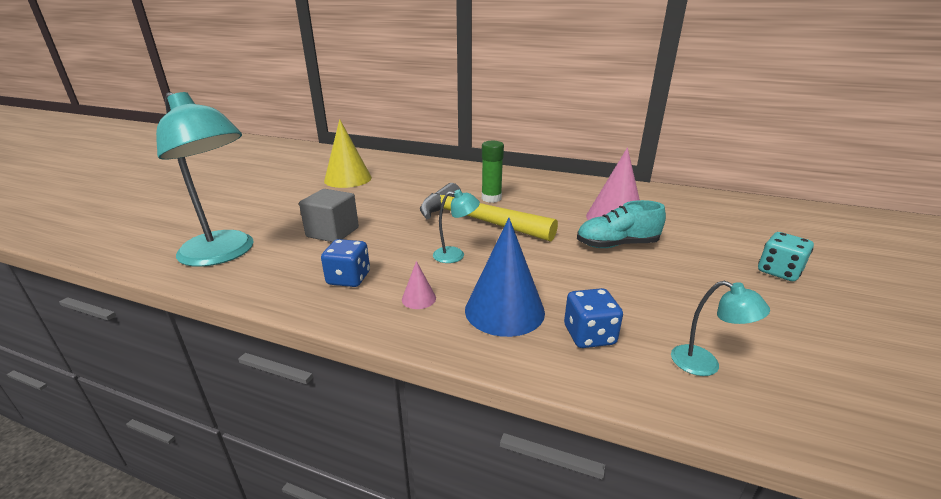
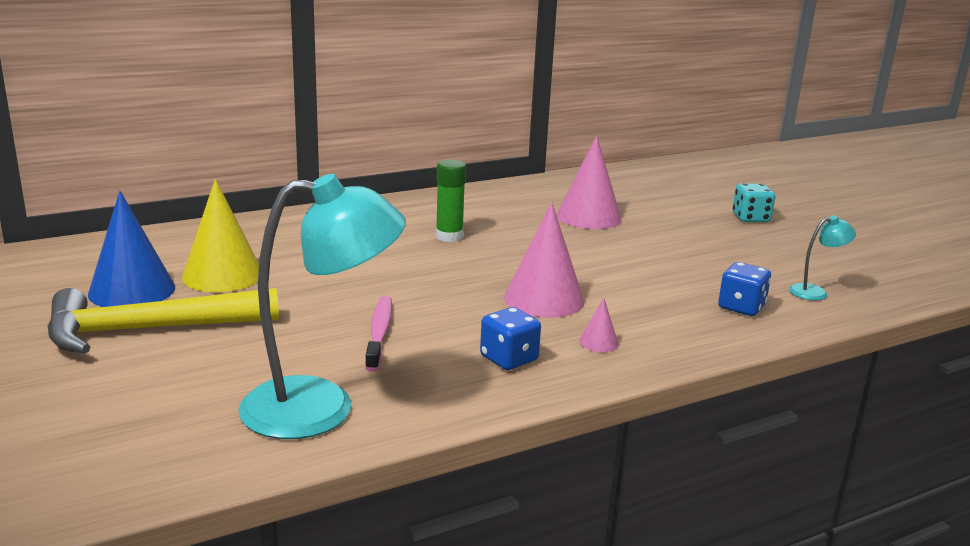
camera: 50 degrees left, 5 degrees down
(332, 232) = (379, 333): grey cube -> pink toothbrush
(455, 255) = (544, 299): turquoise lamp -> pink cone
(477, 220) = (489, 262): yellow hammer -> yellow hammer (150, 330)
(504, 310) = (668, 319): blue cone -> blue cone (132, 290)
(616, 245) = (634, 239): turquoise shoe -> none

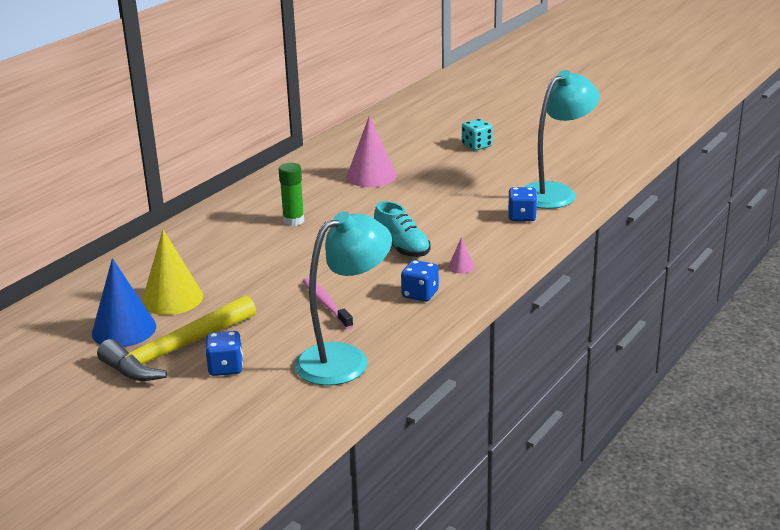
camera: 25 degrees left, 5 degrees up
(174, 367) = (226, 367): none -> blue dice
(544, 299) = (402, 248): pink cone -> turquoise shoe
(815, 292) = (555, 192): turquoise lamp -> turquoise lamp, size x2.27

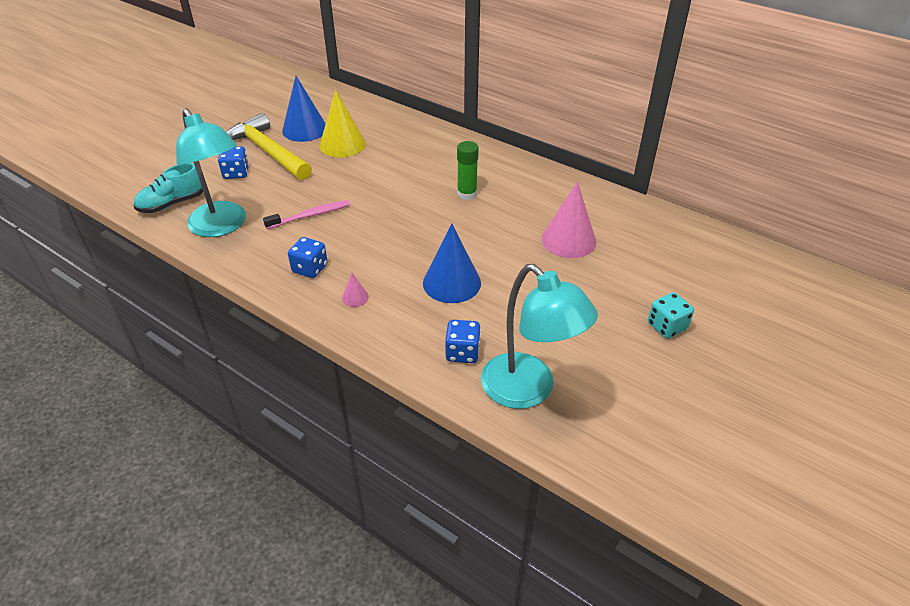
camera: 90 degrees right, 15 degrees up
(402, 248) = (401, 259): turquoise shoe -> turquoise shoe (172, 204)
(435, 223) = (451, 282): none -> blue cone

